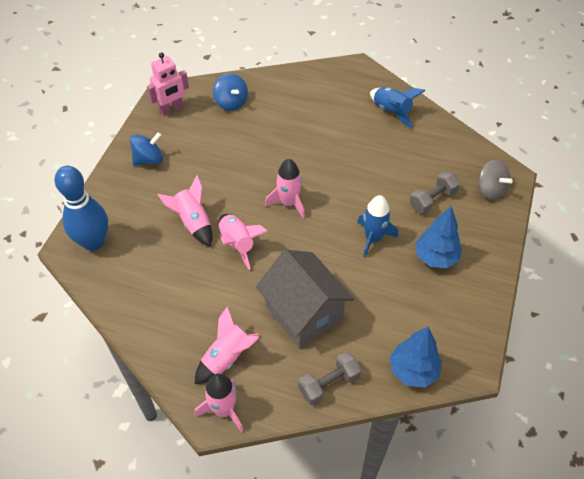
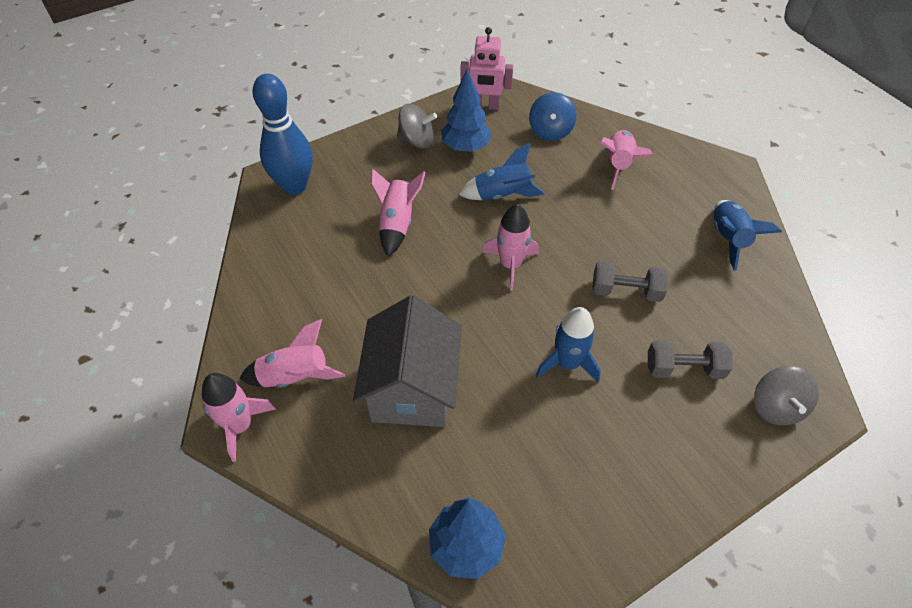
camera: 40 degrees right, 0 degrees up
(149, 159) = (417, 140): blue spinning top -> grey spinning top
(237, 244) = (418, 272): pink rocket -> pink rocket (618, 165)
(241, 163) = (502, 195): none -> blue rocket
(329, 384) = (362, 484): grey dumbbell -> grey dumbbell (626, 291)
(435, 257) = (622, 437): blue tree -> blue tree (465, 147)

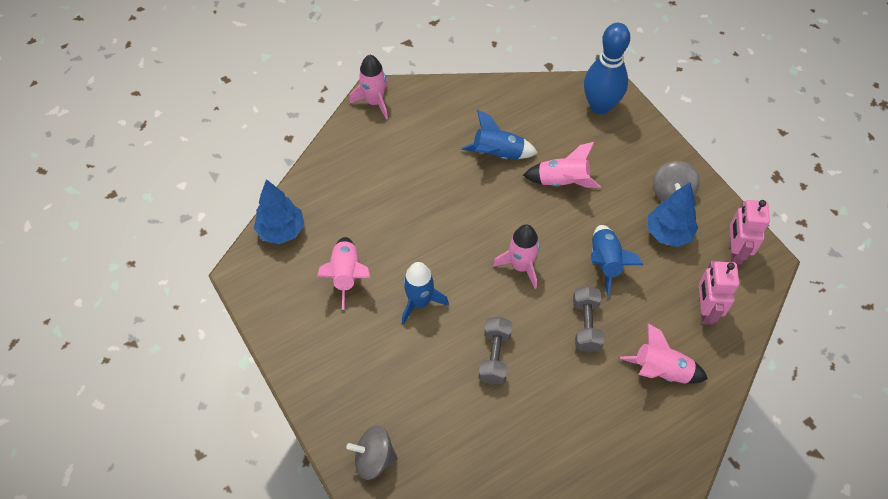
camera: 90 degrees right, 5 degrees up
(295, 377) = (411, 127): pink rocket -> pink rocket (346, 275)
(412, 389) = (399, 197): grey house -> none
(550, 131) = (705, 310): blue spinning top -> pink robot
(684, 369) = (413, 391): grey dumbbell -> grey dumbbell (586, 325)
(728, 239) = (564, 462): blue rocket -> blue rocket (498, 154)

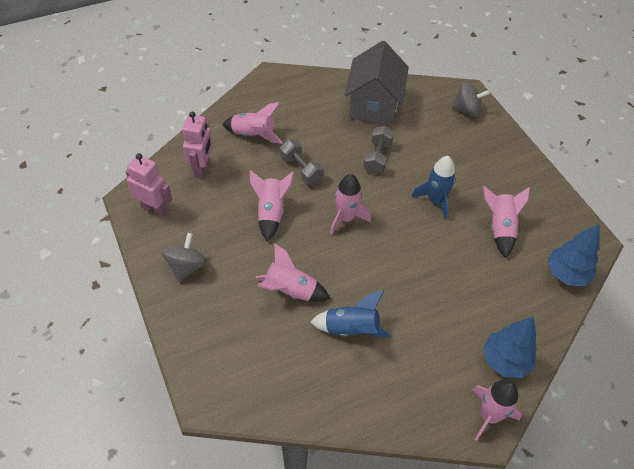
camera: 175 degrees left, 5 degrees down
(509, 449) = (373, 105): none -> grey house
(586, 325) = (301, 169): grey dumbbell -> grey dumbbell turned 45 degrees counterclockwise
(600, 106) = (224, 376): blue bowling pin -> none
(605, 262) = (271, 213): blue rocket -> pink rocket
(668, 233) = (206, 230): blue tree -> blue tree (505, 361)
(735, 251) = (154, 209): pink robot -> pink robot turned 75 degrees counterclockwise

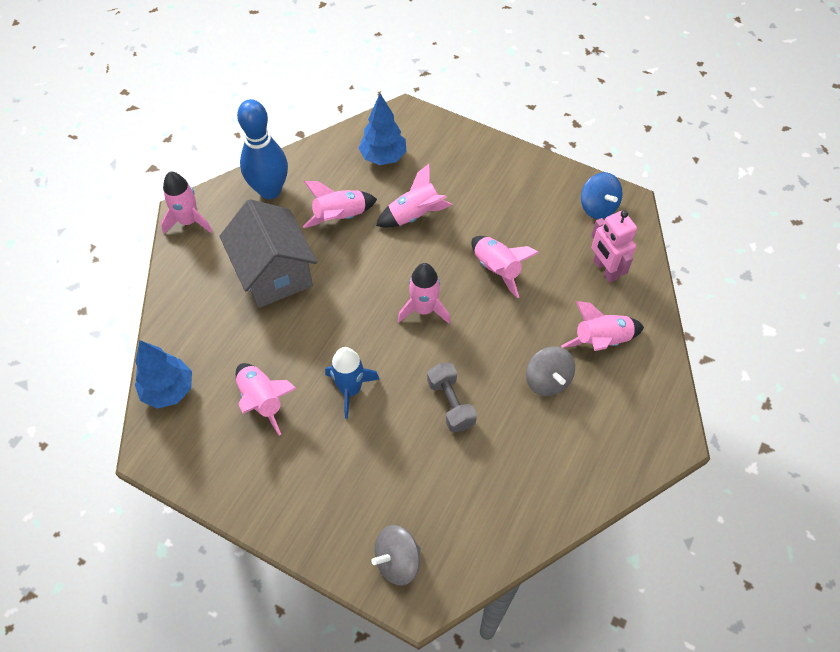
camera: 145 degrees right, 5 degrees up
(154, 209) = (598, 207): pink robot -> blue spinning top
(187, 267) = (515, 181): grey spinning top -> grey spinning top (547, 380)
(301, 169) = (514, 333): grey dumbbell -> none
(351, 329) = (340, 217): blue rocket -> pink rocket
(373, 105) = (516, 480): grey house -> grey house (274, 273)
(394, 399) = (270, 190): none -> blue bowling pin
(505, 361) = (195, 269): blue tree -> blue tree (383, 157)

